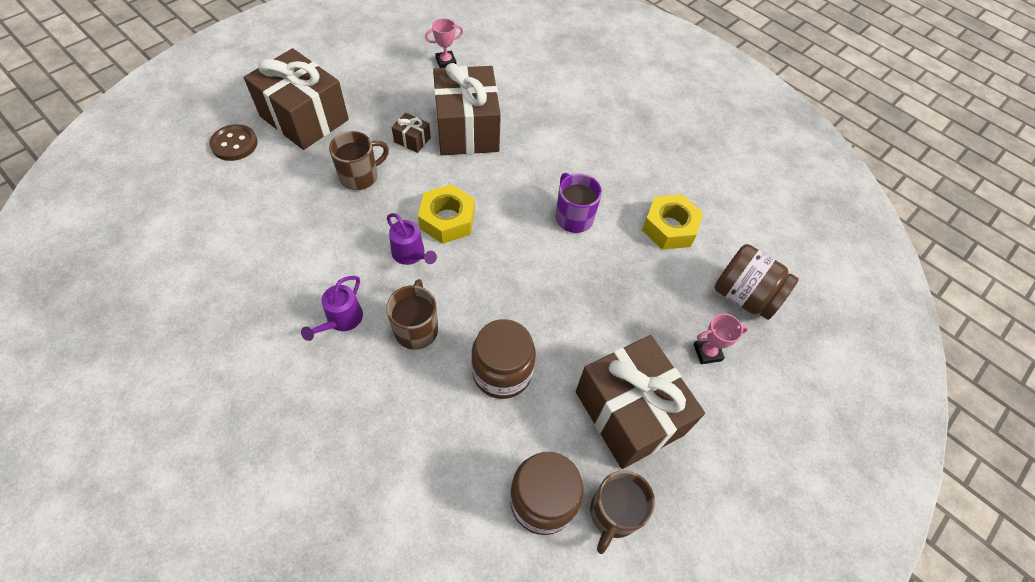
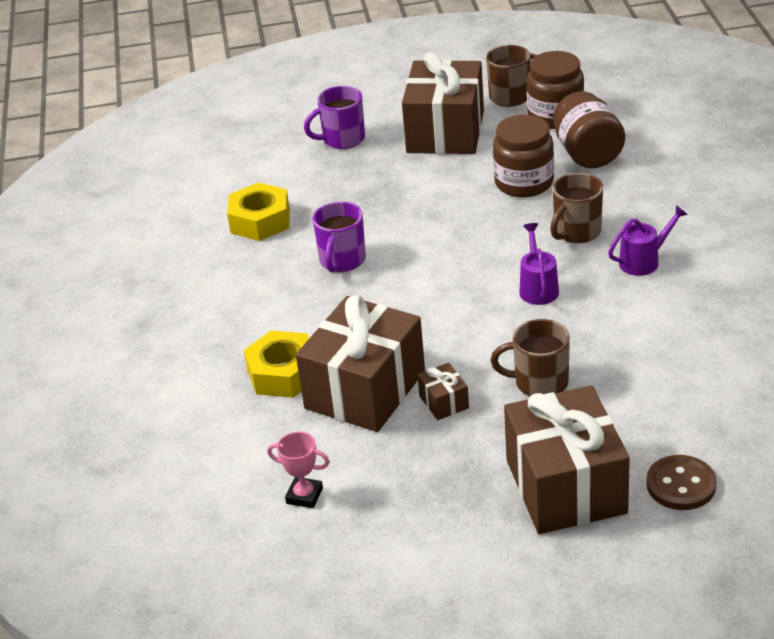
camera: 135 degrees left, 20 degrees down
(447, 220) = (474, 304): yellow nut -> yellow nut (283, 373)
(707, 352) = (342, 139): pink trophy -> purple mug
(744, 296) = (263, 157): brown jar -> brown jar (587, 154)

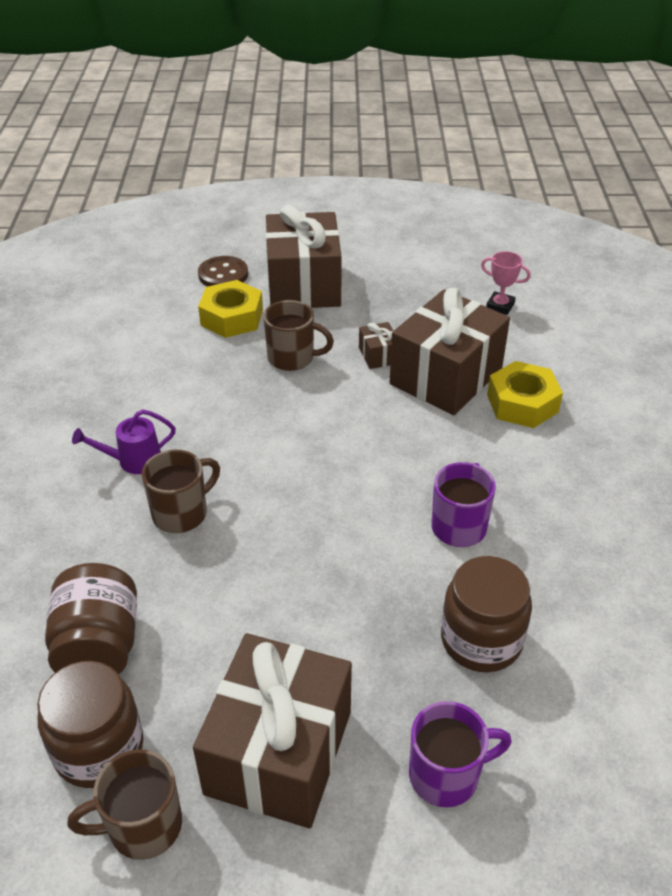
camera: 175 degrees left, 5 degrees up
(260, 221) = (566, 615): yellow nut -> yellow nut (232, 317)
(524, 182) = (206, 608): brown jar -> brown jar (481, 640)
(538, 288) = (255, 450): purple watering can -> none

